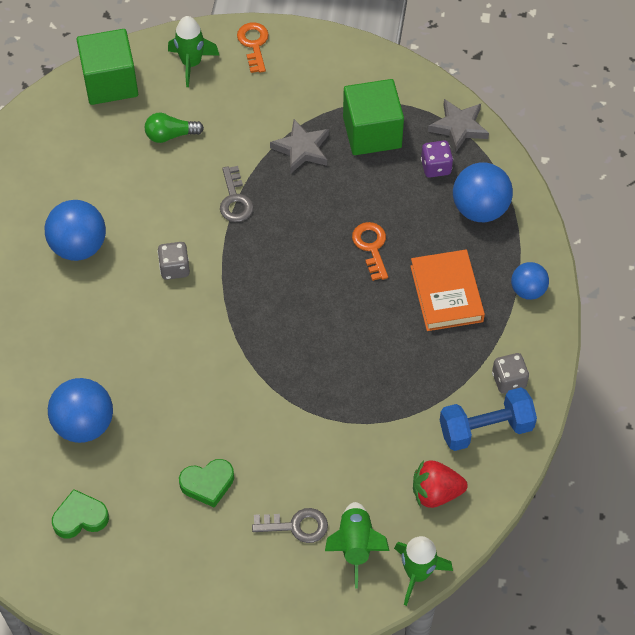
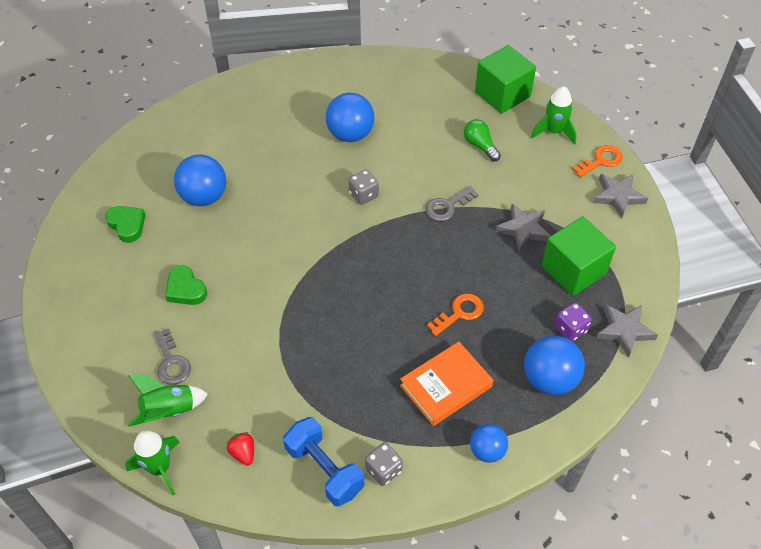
camera: 65 degrees right, 5 degrees down
(306, 54) = (618, 196): none -> grey star
(435, 493) = (243, 453): red strawberry -> red strawberry, size x0.64

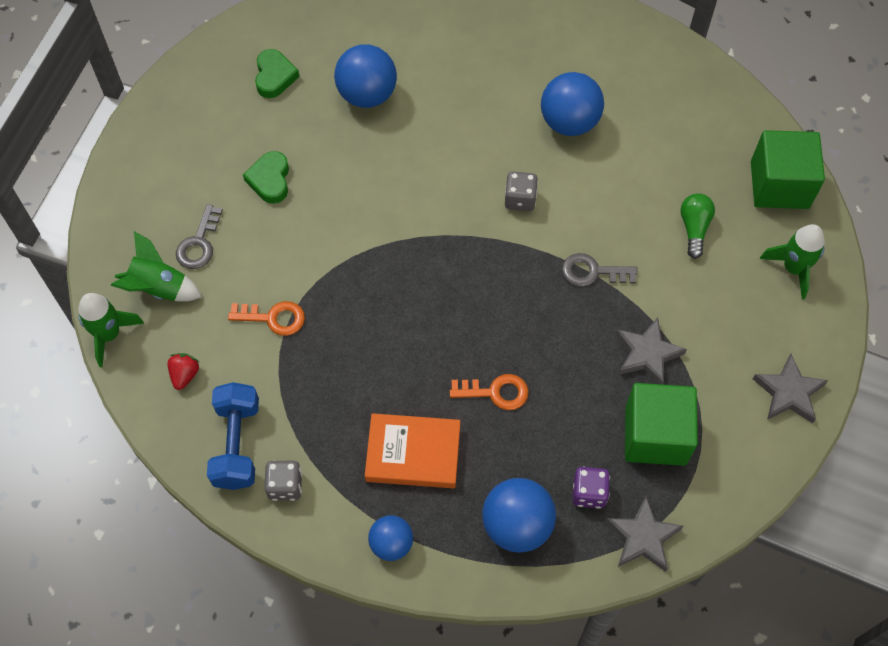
camera: 40 degrees right, 10 degrees up
(601, 161) = (813, 339): orange key -> orange key (273, 318)

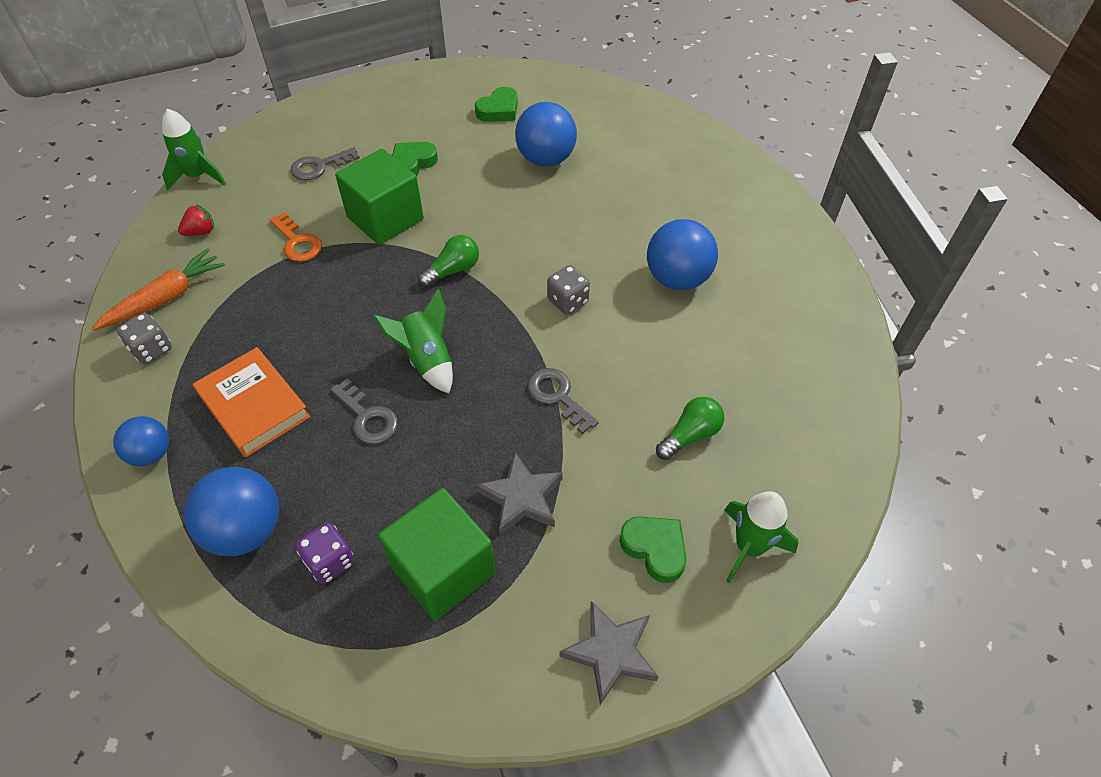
camera: 45 degrees right, 10 degrees down
(159, 288) = (261, 173): green rocket -> green rocket (427, 359)
(237, 444) = (166, 298): blue dumbbell -> orange carrot
(416, 242) = (453, 270): none -> green light bulb
(496, 392) = (367, 417): orange key -> grey key
(642, 537) = (321, 644): grey star -> none
(749, 315) = (655, 549): none -> green heart
(779, 185) = (819, 466): green cube -> green cube (385, 218)

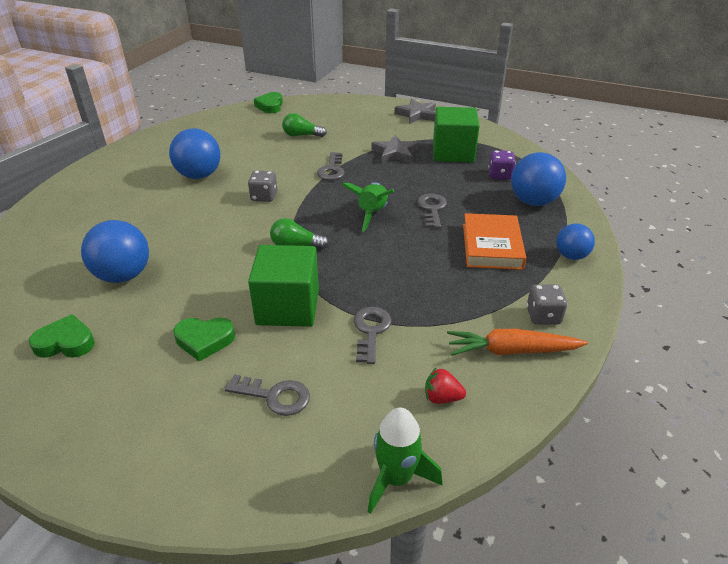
camera: 135 degrees left, 15 degrees down
(297, 242) = (371, 331): orange key -> grey key
(655, 549) = (366, 122): green heart -> green heart (270, 106)
(749, 547) = (334, 109): green rocket -> none

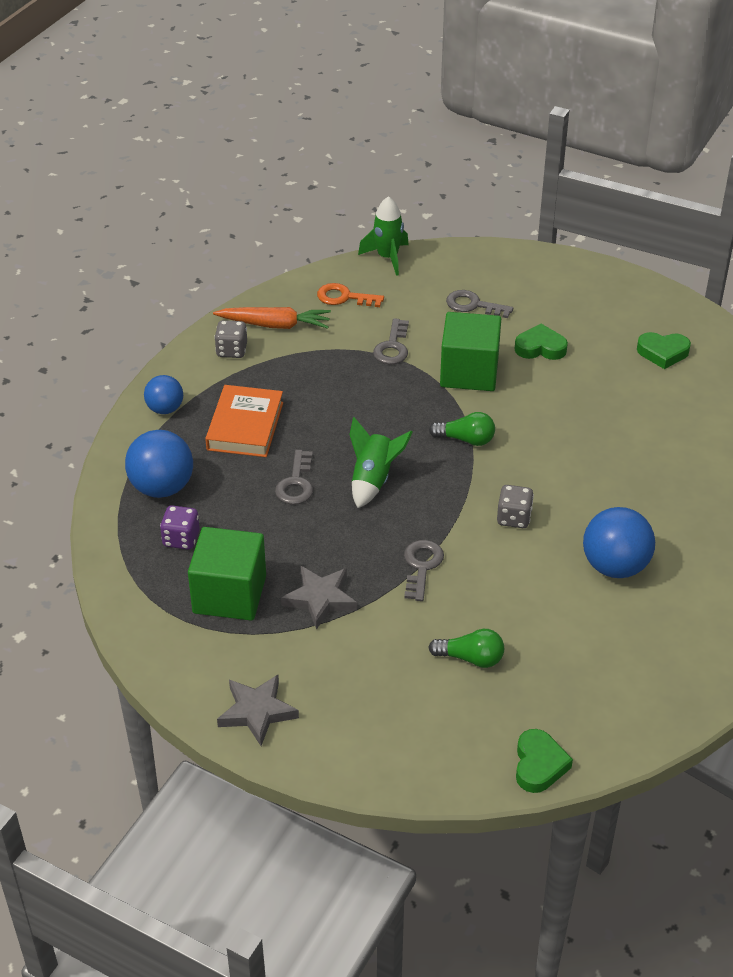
camera: 175 degrees left, 5 degrees up
(123, 275) = (644, 414): blue ball -> none
(442, 397) = (344, 297): red strawberry -> orange key

